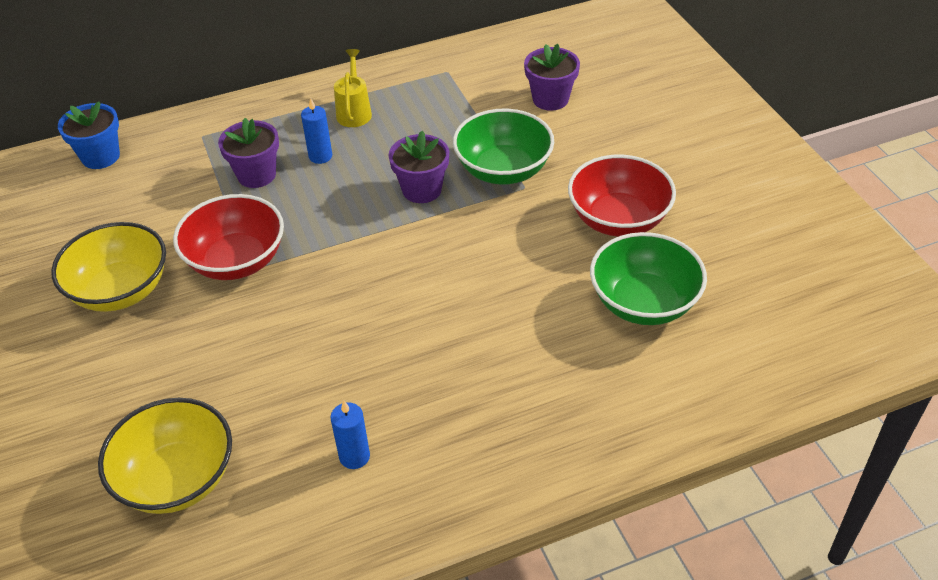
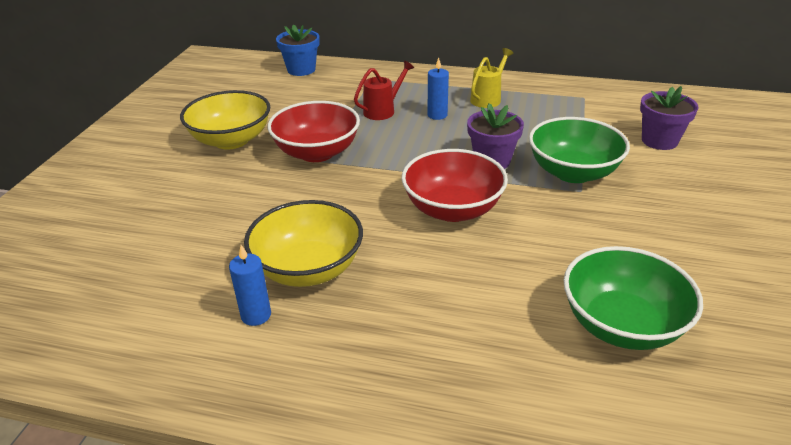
camera: 35 degrees right, 10 degrees down
(177, 479) = (132, 264): yellow bowl -> yellow bowl (308, 269)
(256, 175) = (383, 110): purple flower pot -> red watering can
(618, 219) = (652, 247): red bowl -> red bowl (452, 209)

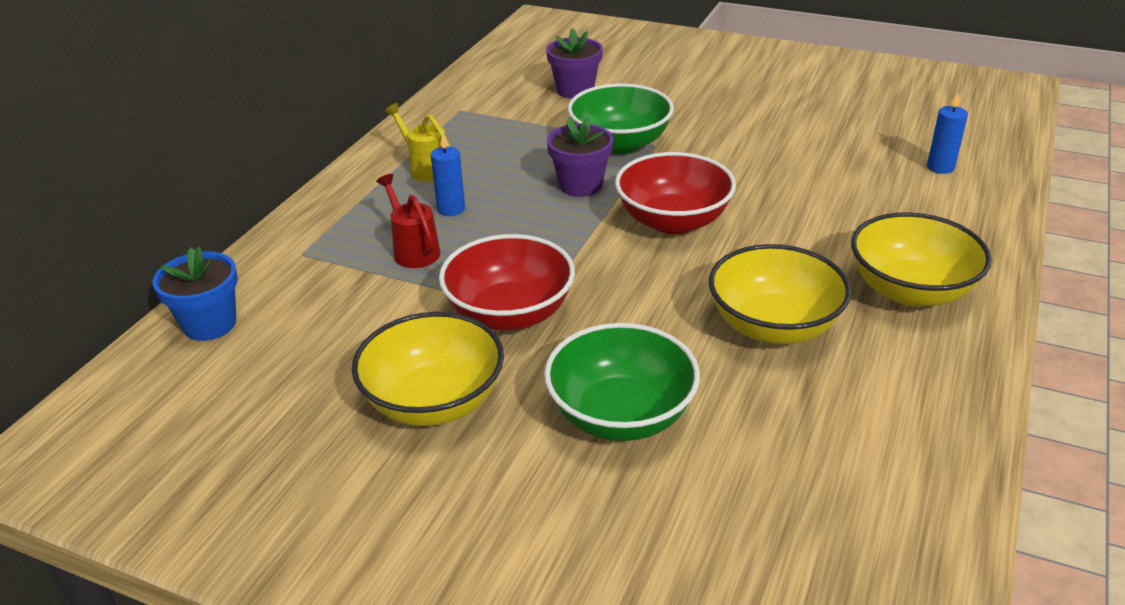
camera: 80 degrees left, 0 degrees up
(256, 315) = (854, 365): blue candle -> blue candle (940, 167)
(371, 359) = (910, 290): none -> yellow bowl
(621, 325) = (854, 162): green bowl -> green bowl (621, 415)

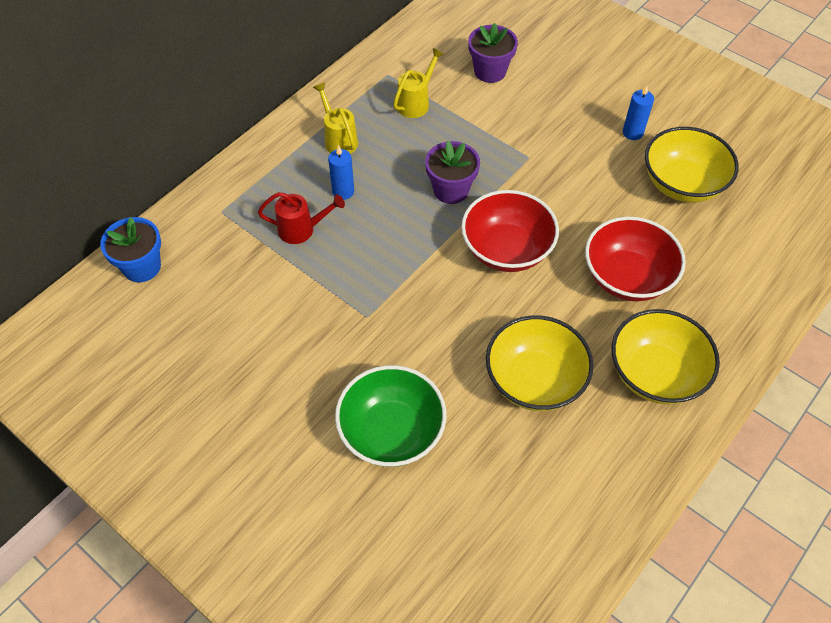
camera: 15 degrees right, 20 degrees up
(413, 250) = (302, 229): red watering can -> red watering can turned 105 degrees clockwise
(434, 402) = (271, 383): yellow bowl -> yellow bowl (682, 184)
(504, 125) = (416, 102): none -> yellow watering can
(510, 313) = (349, 314): red bowl -> red bowl (627, 277)
(620, 143) = (501, 148): green bowl -> none
(940, 167) = (753, 245): blue candle -> blue candle (632, 132)

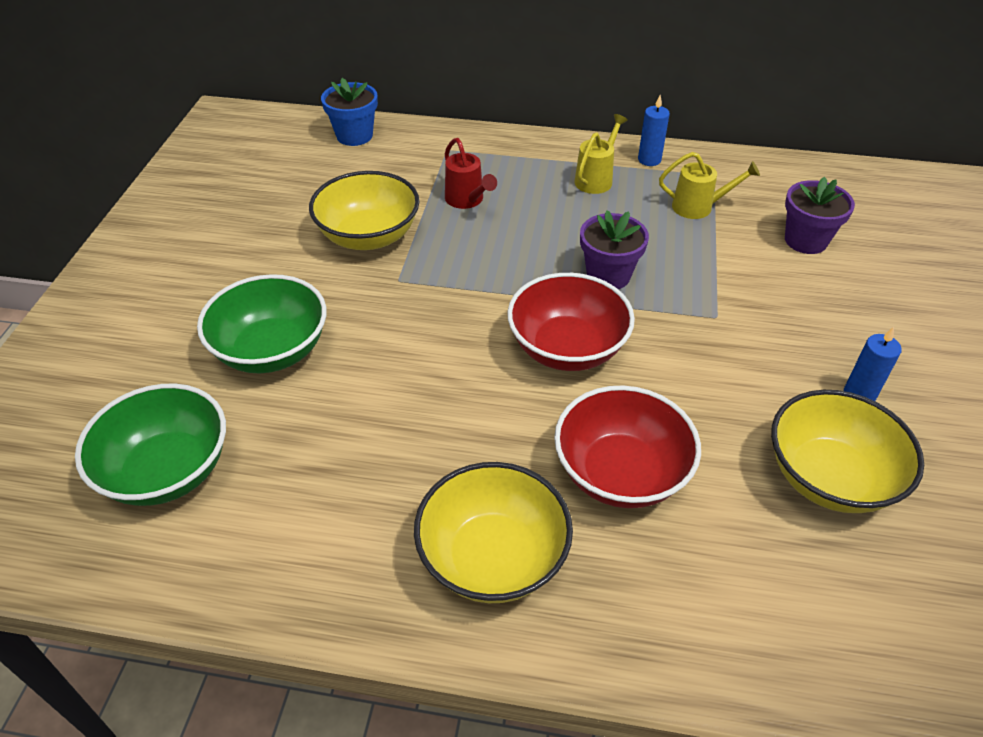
camera: 60 degrees right, 10 degrees down
(343, 191) = (535, 206): blue candle -> blue candle (649, 160)
(479, 544) = (167, 471): none -> green bowl
(534, 380) = (405, 439): yellow bowl -> yellow bowl (369, 236)

